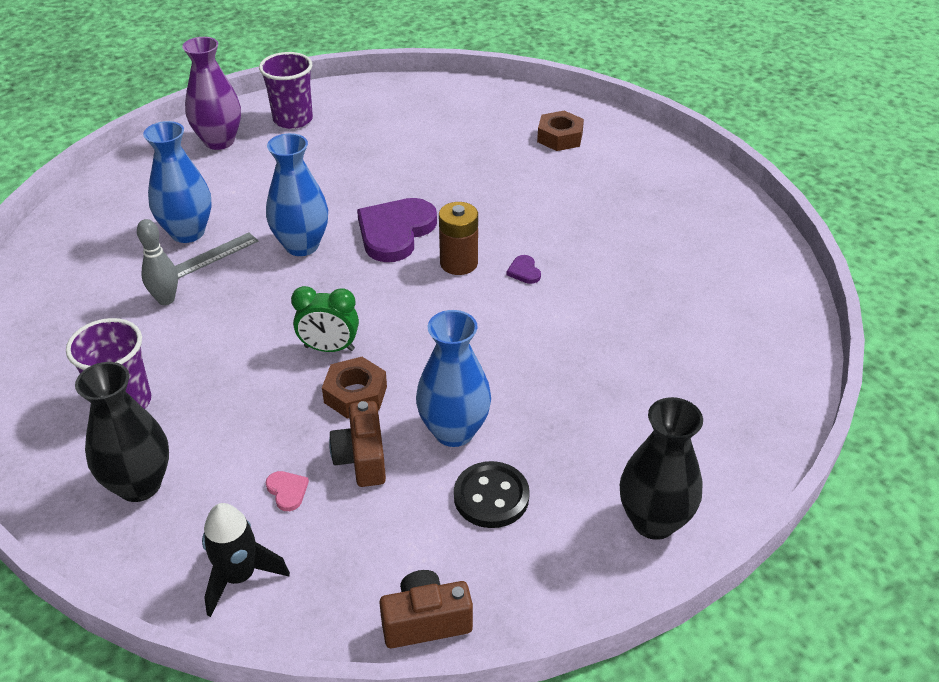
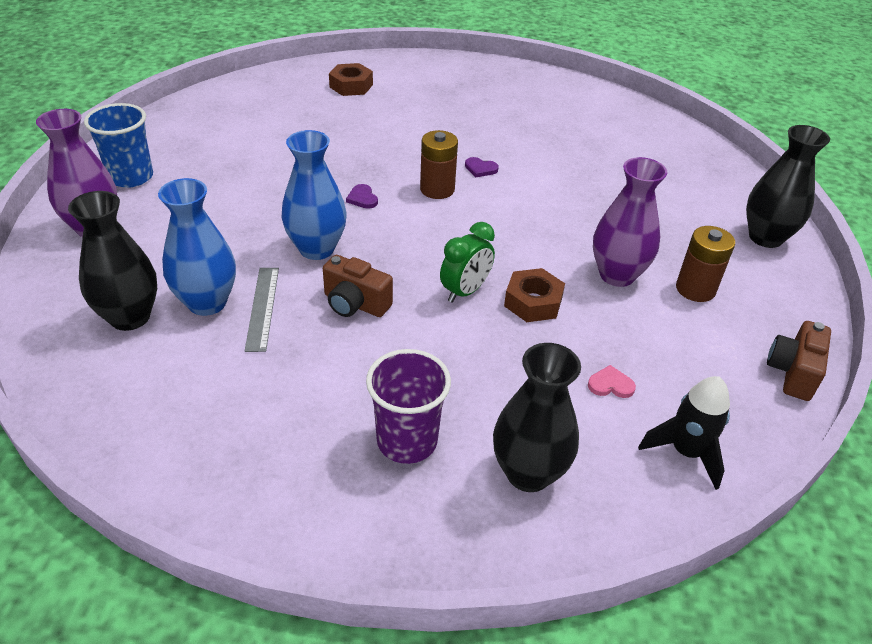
camera: 55 degrees left, 0 degrees up
(142, 211) = (130, 317): none -> black vase
(166, 299) = (289, 356): grey bowling pin -> none
(293, 119) = (131, 177): purple cup -> blue cup
(362, 458) = (607, 330): brown camera -> brown camera (355, 304)
(395, 232) = (362, 198): purple heart -> purple heart, size x0.41
(454, 431) = (617, 275): blue vase -> purple vase
(491, 497) = (695, 289): black button -> brown battery

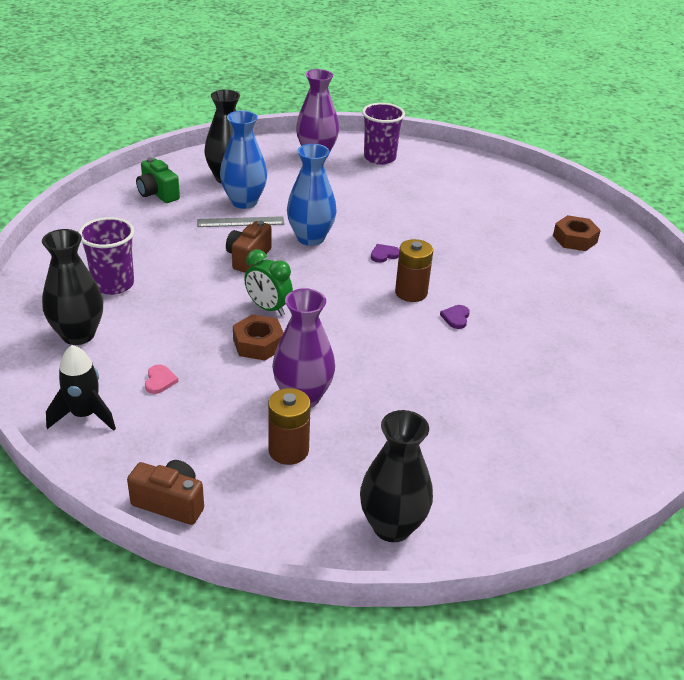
camera: 85 degrees right, 5 degrees down
(131, 177) = (379, 158): blue cup -> purple cup
(149, 398) = (157, 193): none -> green camera

